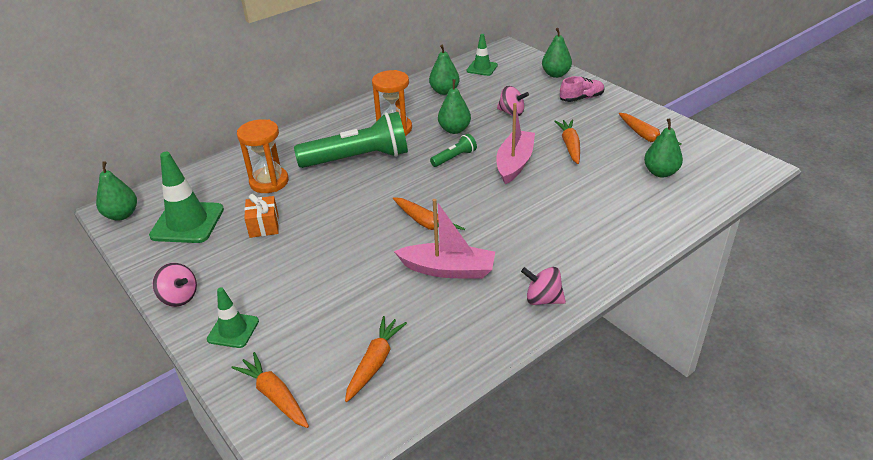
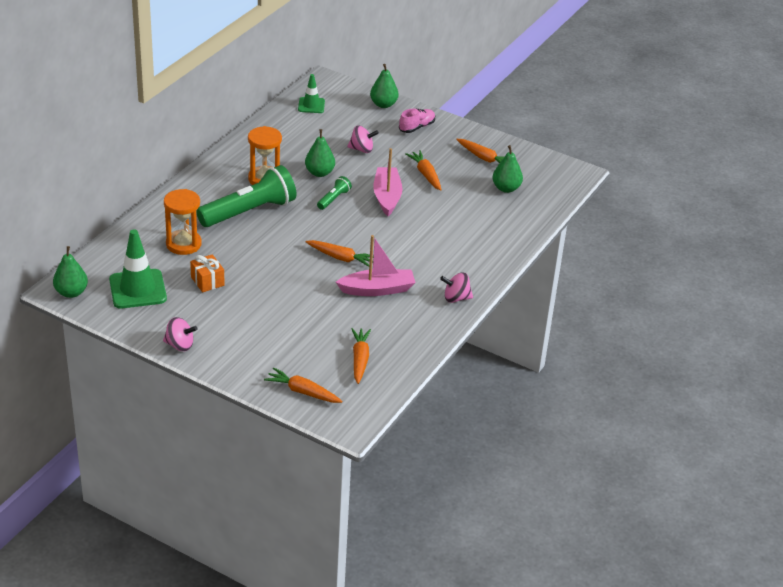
camera: 25 degrees left, 0 degrees up
(233, 330) = (241, 359): green traffic cone -> none
(444, 91) = (289, 135): green pear -> none

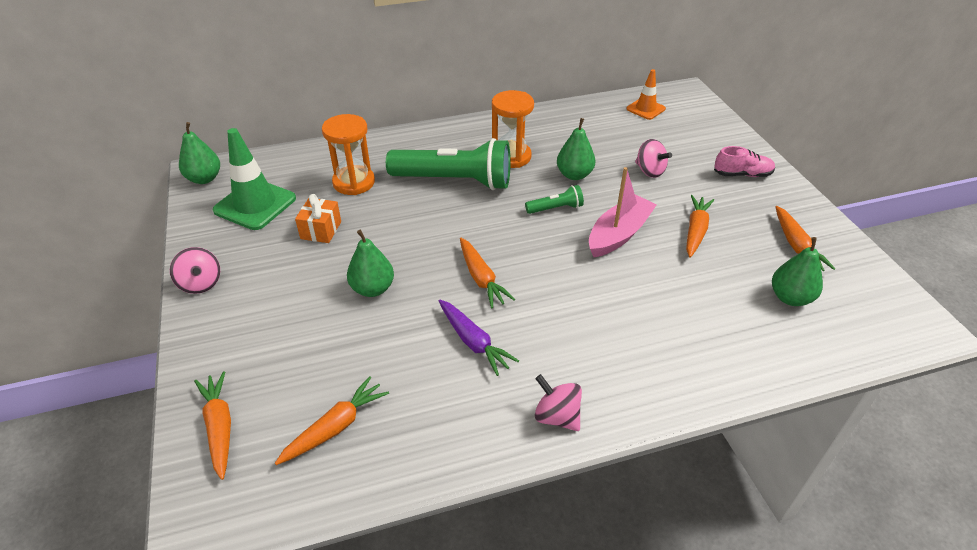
camera: 45 degrees right, 5 degrees up
(311, 105) = (645, 109): green traffic cone -> orange traffic cone
(377, 289) = (473, 342): pink boat -> purple carrot
(383, 104) = (727, 137): green pear -> green pear (372, 289)

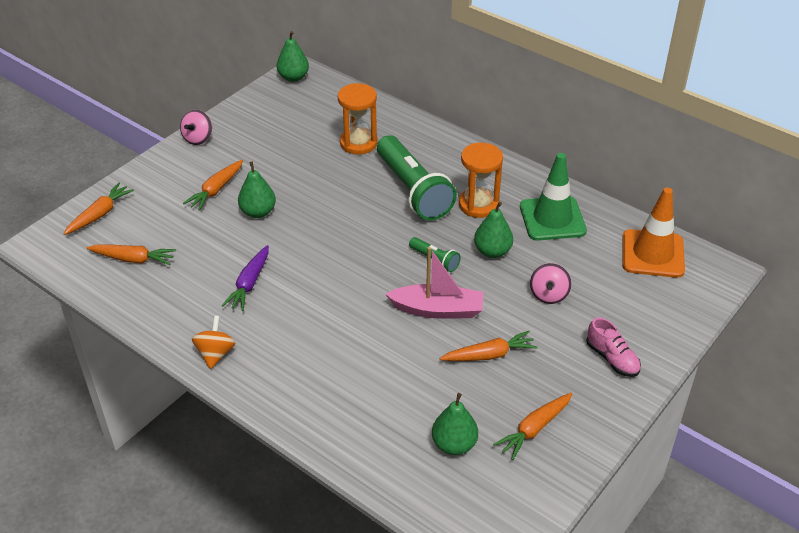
camera: 55 degrees right, 0 degrees up
(255, 204) = (289, 114): green traffic cone -> green traffic cone (552, 219)
(321, 230) = (293, 157): orange gift -> none
(481, 278) = (315, 258): orange carrot -> orange carrot (216, 190)
(557, 416) = (215, 353): pink spinning top -> orange spinning top
(645, 109) = (652, 254): orange traffic cone -> orange traffic cone, size x1.72

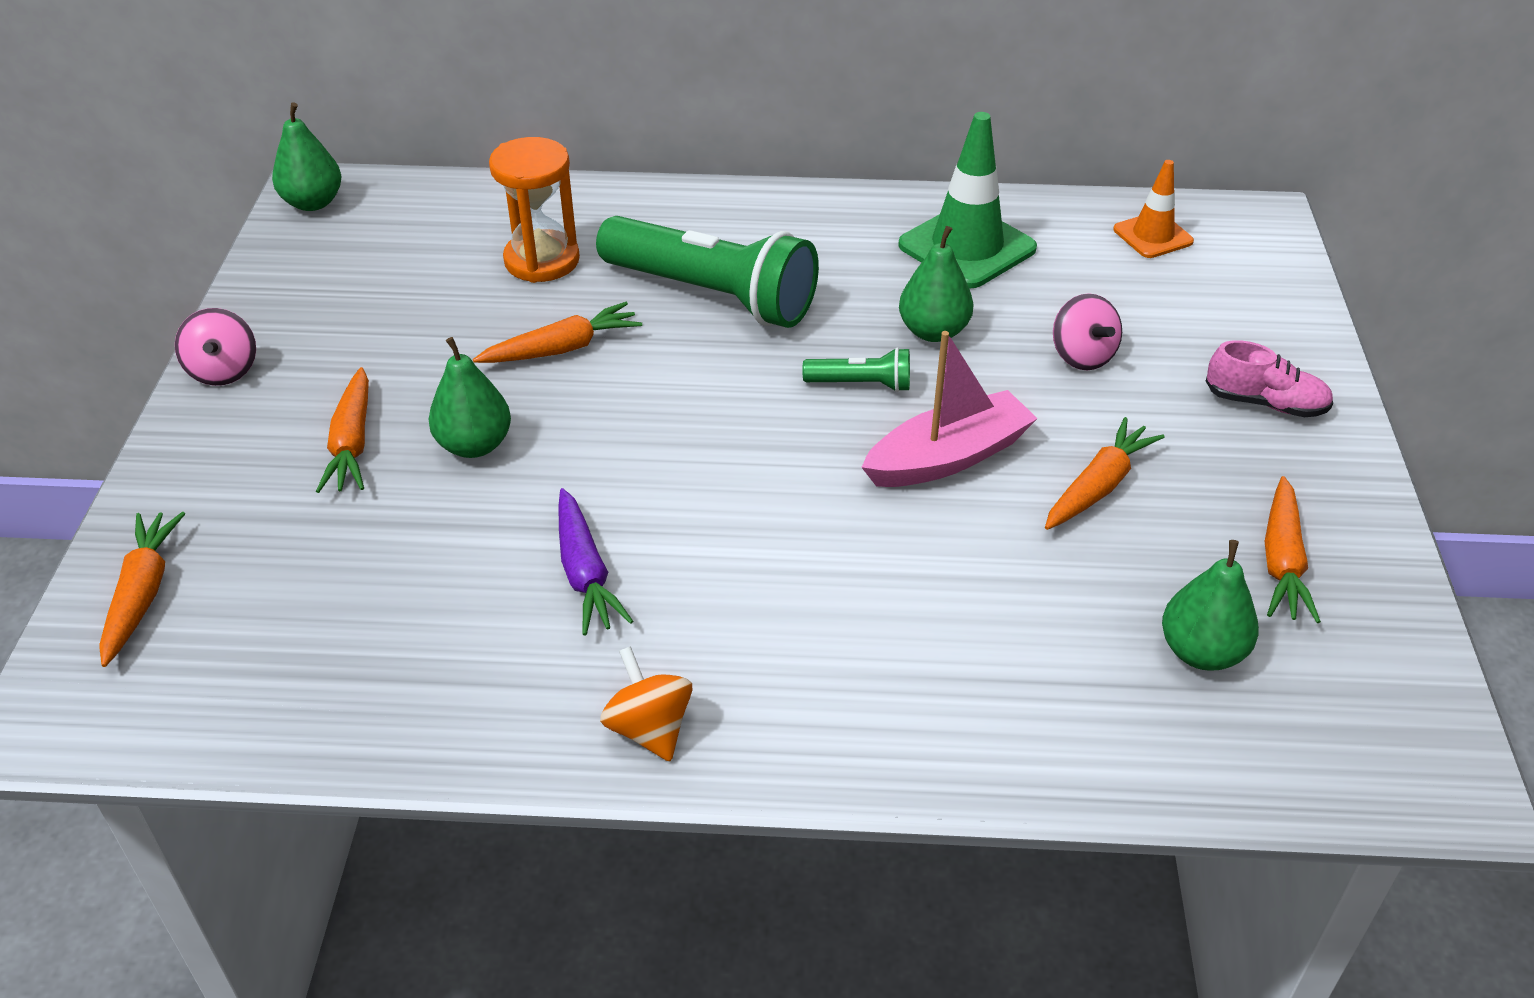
camera: 35 degrees left, 0 degrees up
(133, 259) = (303, 642): orange carrot -> orange carrot (562, 348)
(478, 205) = (837, 273): orange hourglass -> none
(652, 254) = (1153, 236): orange traffic cone -> orange traffic cone, size x0.58

